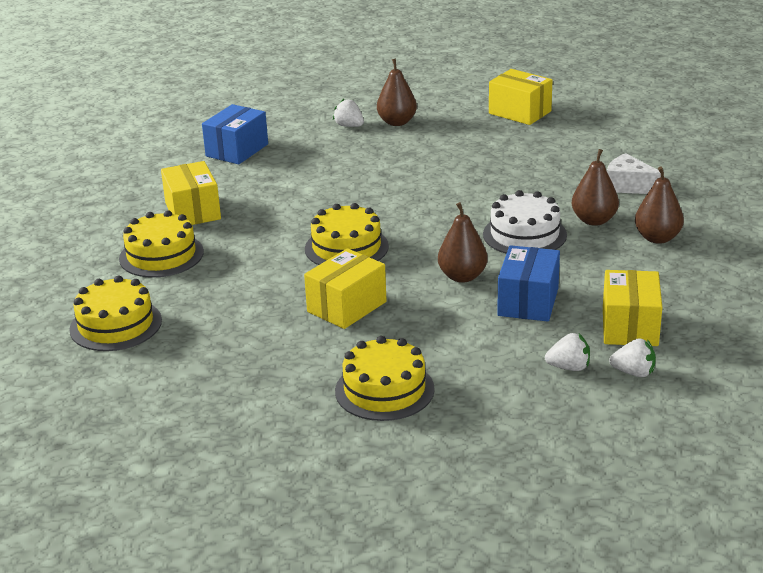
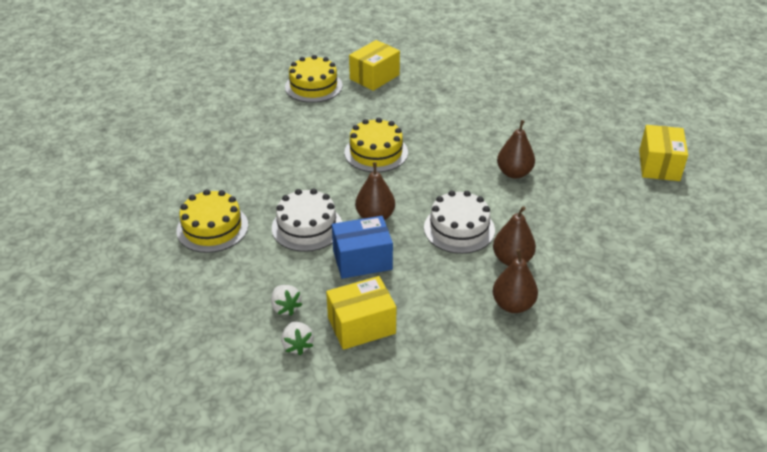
camera: 60 degrees right, 10 degrees up
(115, 325) = (227, 101): yellow cake -> none
(237, 150) = (468, 63): blue box -> none
(346, 307) = (301, 178): yellow box -> none
(349, 126) = (549, 94): white strawberry -> none
(397, 122) = (577, 112): brown pear -> brown pear (514, 173)
(441, 323) = (307, 227): none -> white cake
(628, 186) = (588, 263): white cheese -> none

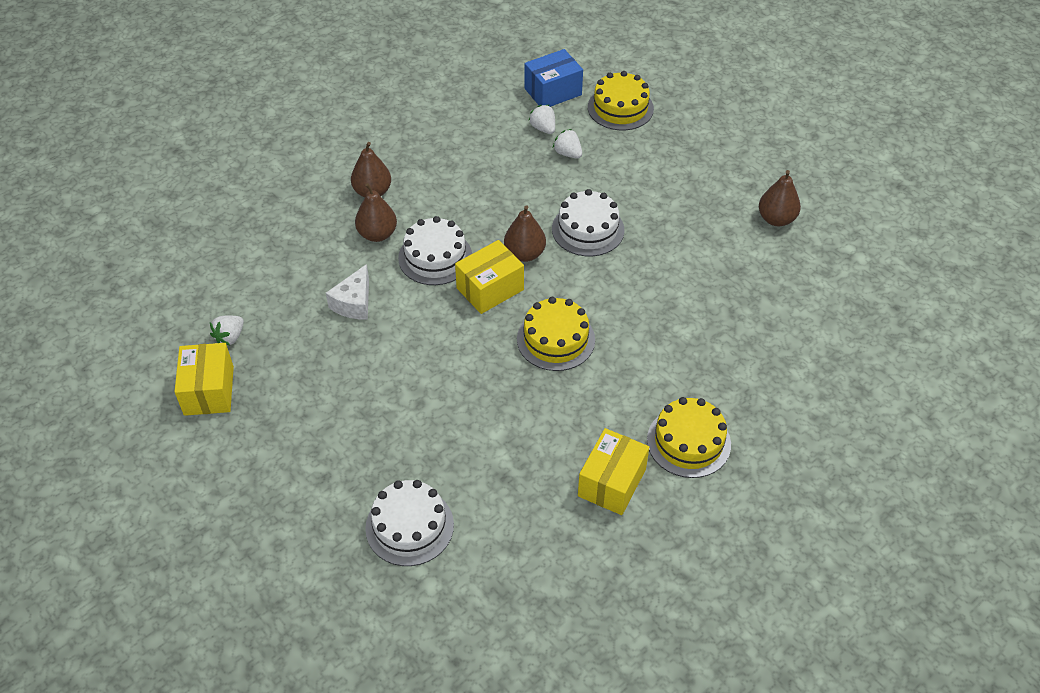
camera: 165 degrees right, 10 degrees up
(212, 228) = (678, 210): yellow cake -> yellow cake (620, 108)
(361, 325) = (498, 152): yellow box -> yellow box (490, 289)
(362, 260) = (519, 207): blue box -> blue box (553, 92)
(510, 78) = (409, 526): none -> white cake
(514, 173) = (385, 342): brown pear -> brown pear (776, 219)
(539, 205) = (354, 303): none -> white cheese
(649, 198) = (230, 337): none -> white strawberry

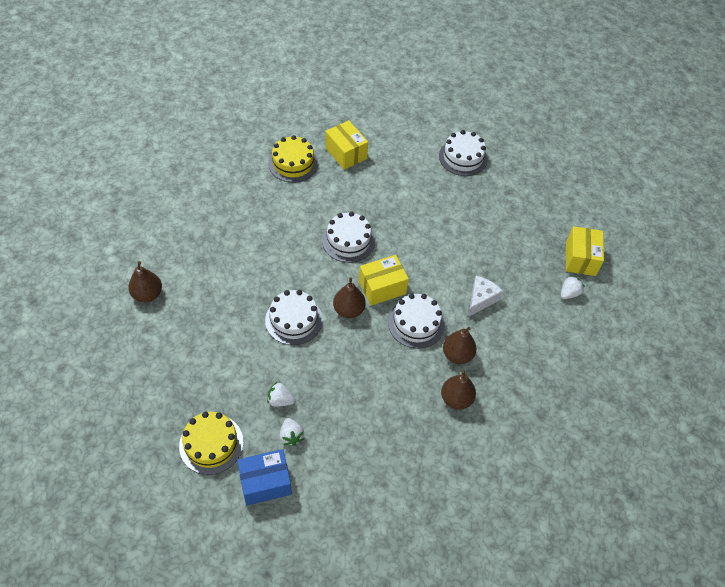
camera: 170 degrees left, 5 degrees up
(555, 339) = (348, 240): yellow cake -> white cake
(568, 153) = (280, 400): white strawberry -> white strawberry turned 135 degrees clockwise
(612, 482) = (346, 153): yellow box -> yellow box turned 75 degrees counterclockwise

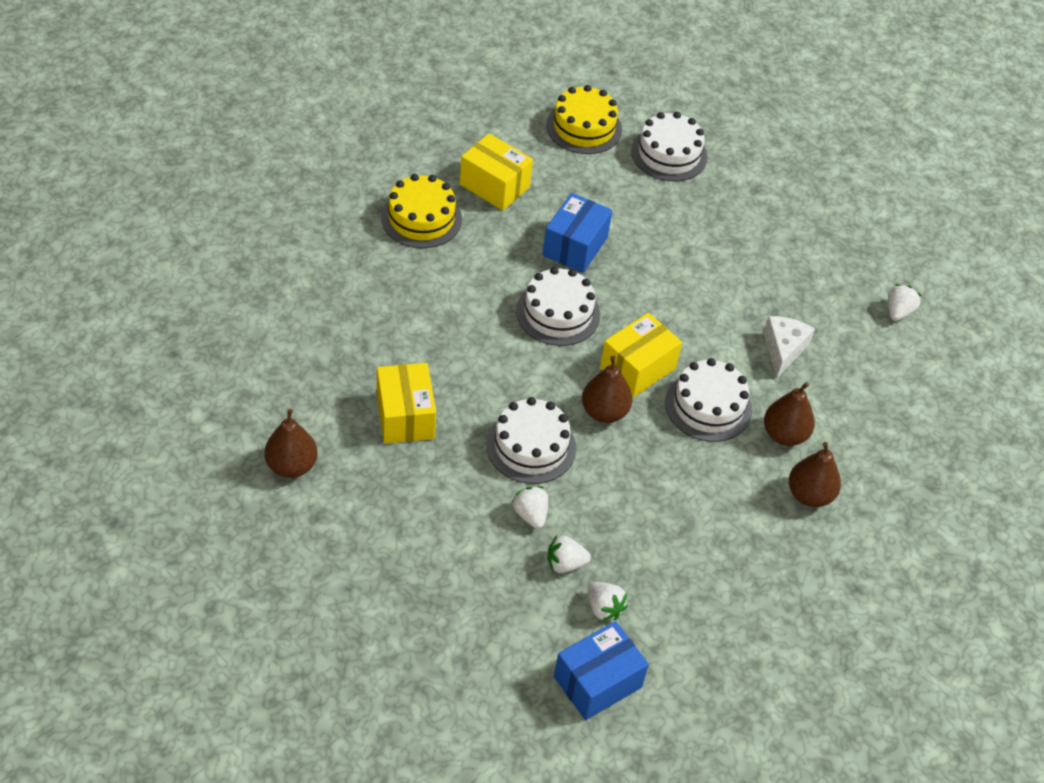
camera: 20 degrees left, 5 degrees down
(211, 444) = (494, 652): yellow cake -> yellow cake (584, 127)
(273, 363) = (530, 514): none -> white strawberry
(378, 202) = (575, 246): none -> blue box
(580, 258) = (893, 260): yellow box -> yellow box (405, 416)

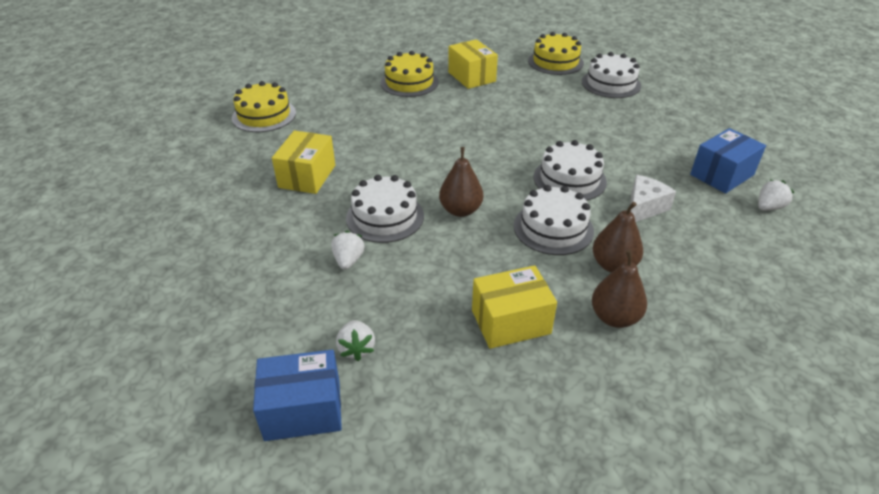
camera: 30 degrees right, 10 degrees down
(275, 333) = (264, 115): none -> yellow cake
(291, 466) = (203, 184): brown pear -> none
(558, 313) = (467, 146): white cake -> white cake (569, 179)
(565, 564) = (349, 303): white strawberry -> none
(575, 246) = (507, 115): blue box -> blue box (721, 175)
(637, 368) = (507, 190): yellow box -> yellow box (510, 322)

